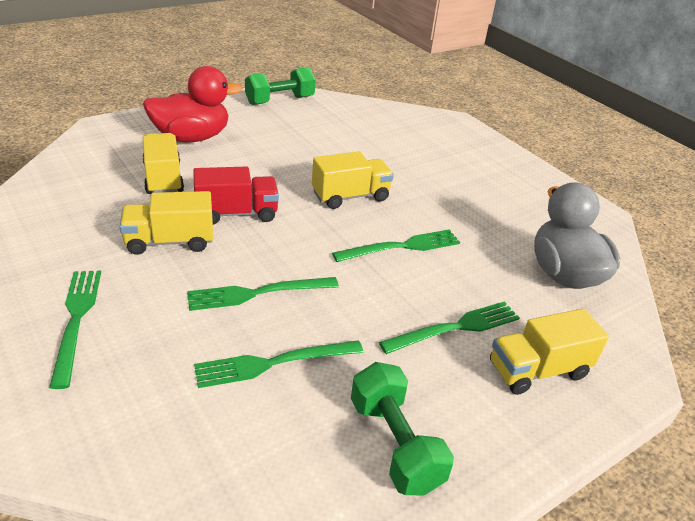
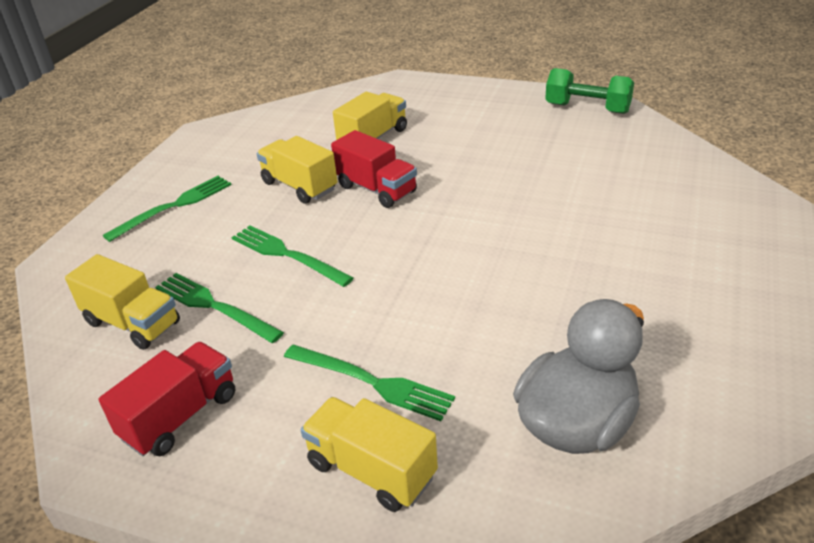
camera: 60 degrees right, 0 degrees up
(192, 137) = (449, 114): red duck -> none
(350, 196) = (493, 223): yellow truck -> yellow truck (132, 323)
(395, 444) = (180, 416): green dumbbell -> red truck
(402, 247) = (456, 290): green fork -> none

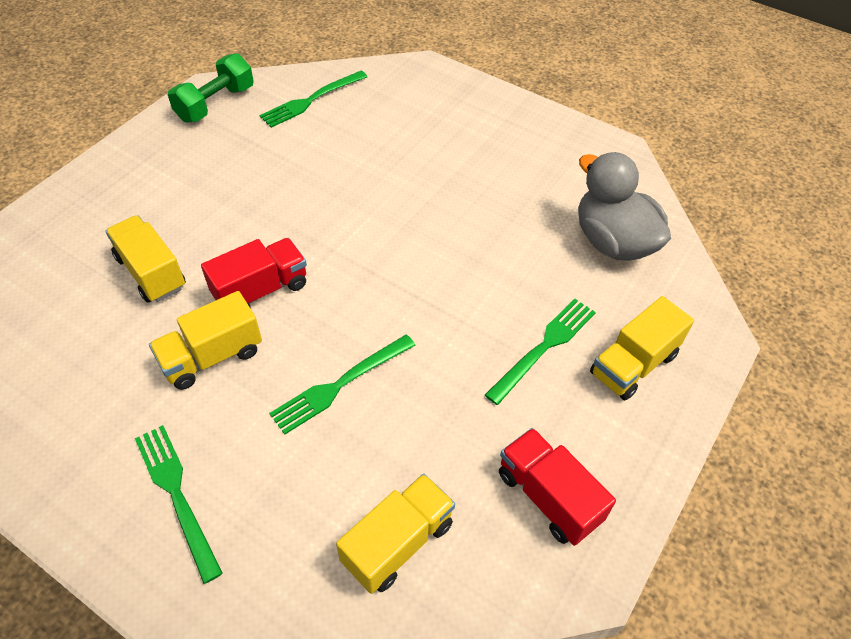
camera: 80 degrees left, 15 degrees up
(214, 306) = (399, 460): green fork -> green fork (311, 100)

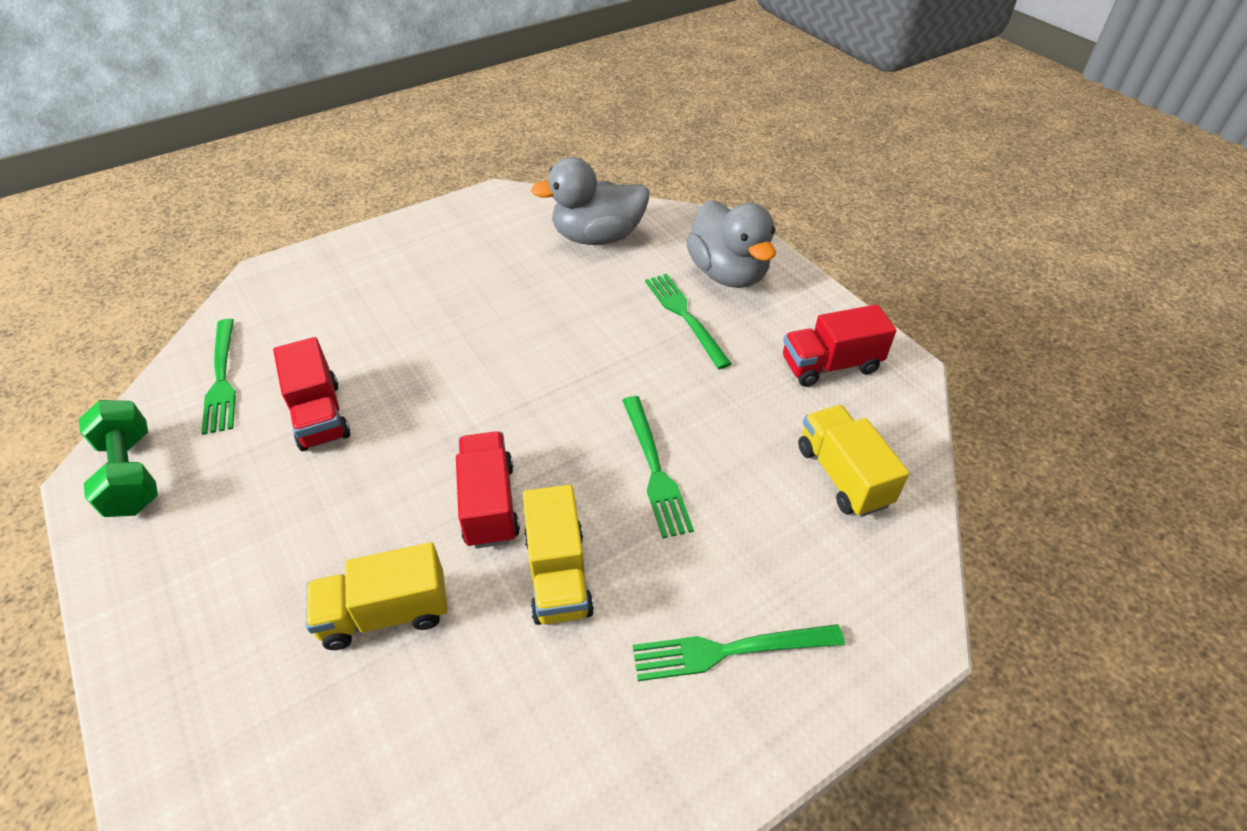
camera: 65 degrees left, 5 degrees down
(302, 162) = (319, 415): none -> red truck
(633, 364) = (728, 274): yellow truck -> grey duck

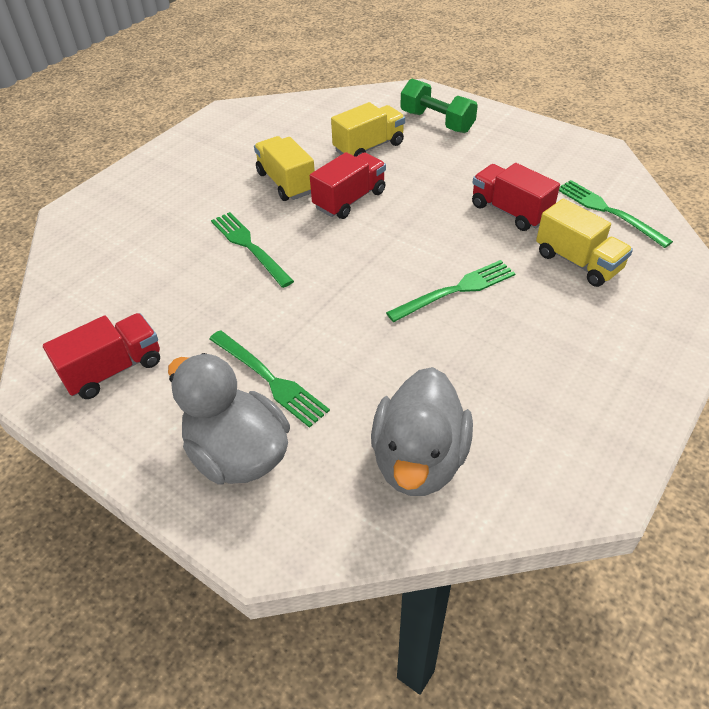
camera: 160 degrees right, 0 degrees up
(131, 474) = (580, 155): green dumbbell -> green dumbbell (437, 122)
(489, 504) = (349, 200): red truck -> red truck turned 105 degrees counterclockwise
(597, 237) = (419, 460): grey duck -> grey duck turned 135 degrees clockwise
(729, 650) = (177, 180): green fork -> green fork (456, 290)
(842, 475) = (107, 280): yellow truck -> yellow truck (577, 262)

